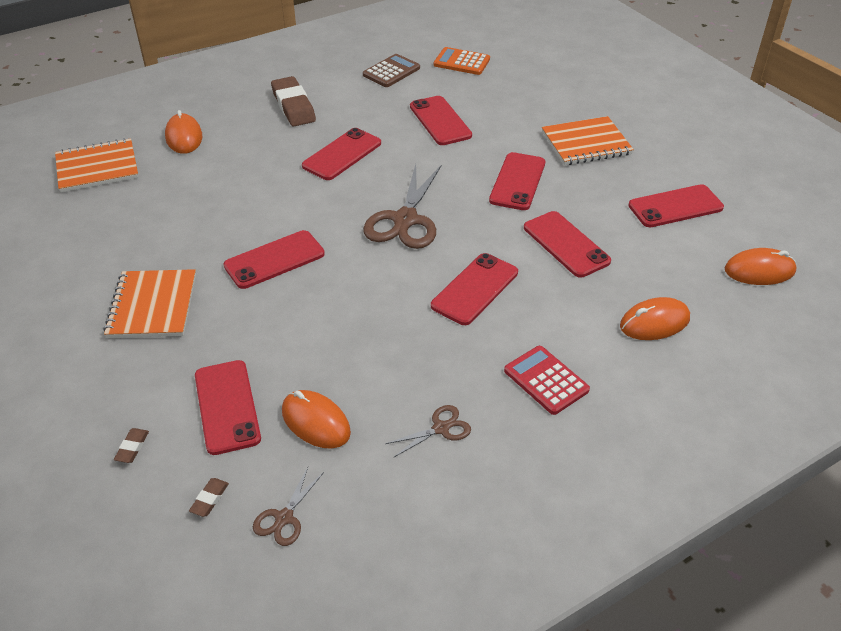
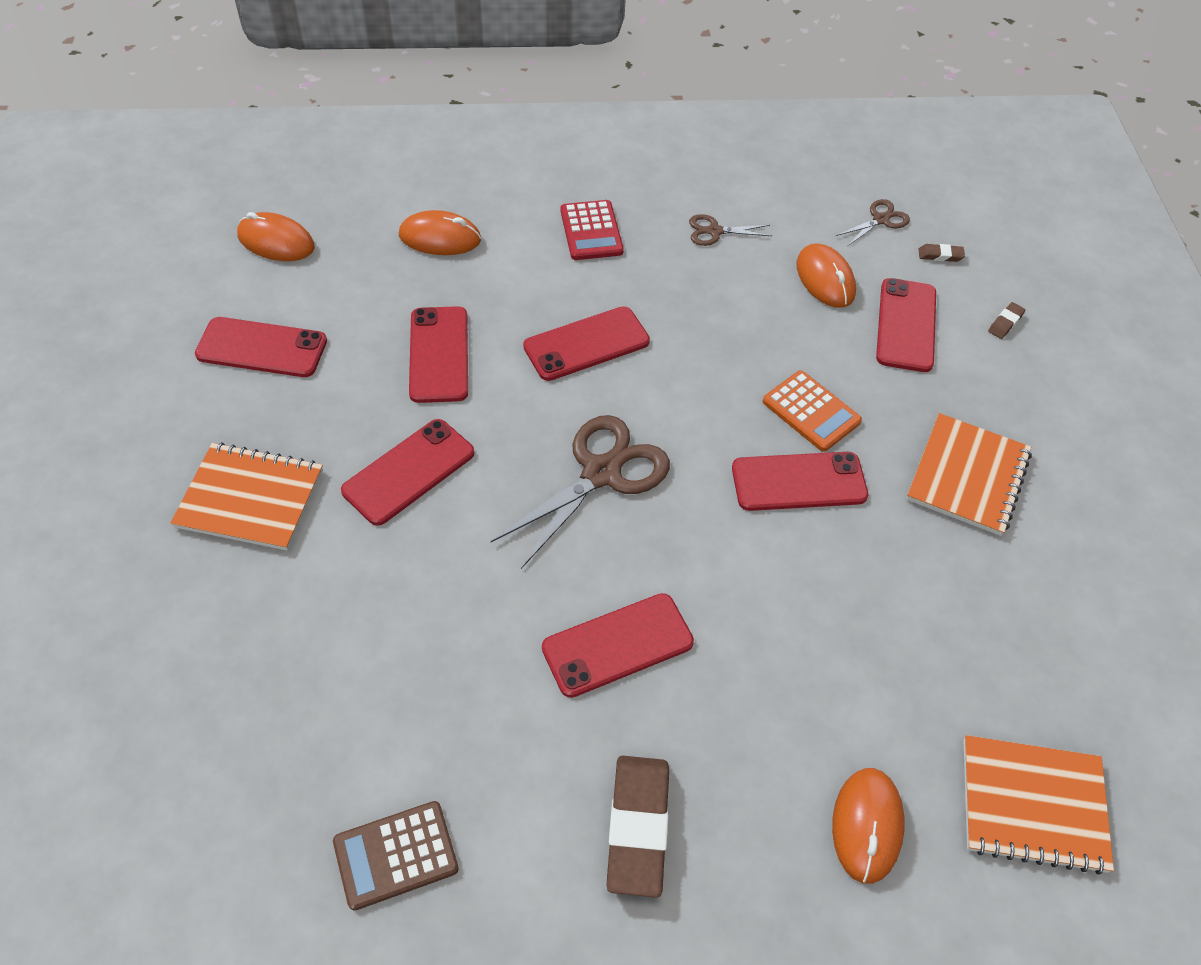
camera: 155 degrees left, 10 degrees up
(209, 499) = (940, 255): brown eraser -> brown eraser turned 45 degrees clockwise
(440, 121) = (415, 654): red phone -> none
(461, 62) = (244, 818): orange calculator -> orange calculator (811, 412)

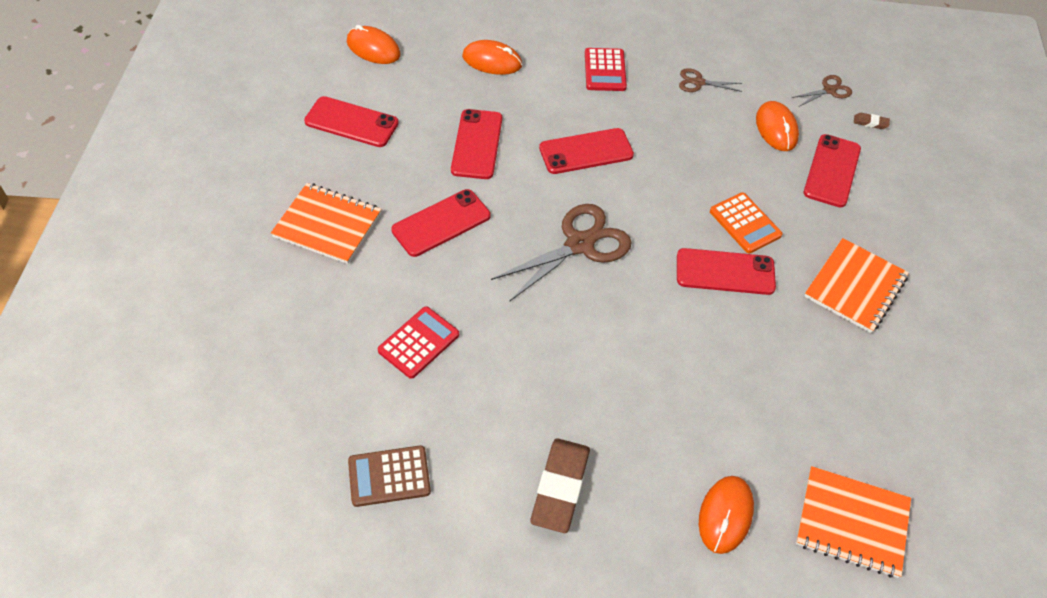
camera: 10 degrees right, 0 degrees up
(406, 649) = (419, 343): none -> red calculator
(617, 645) = (569, 364): red phone -> none
(1005, 323) = (910, 180): brown eraser -> none

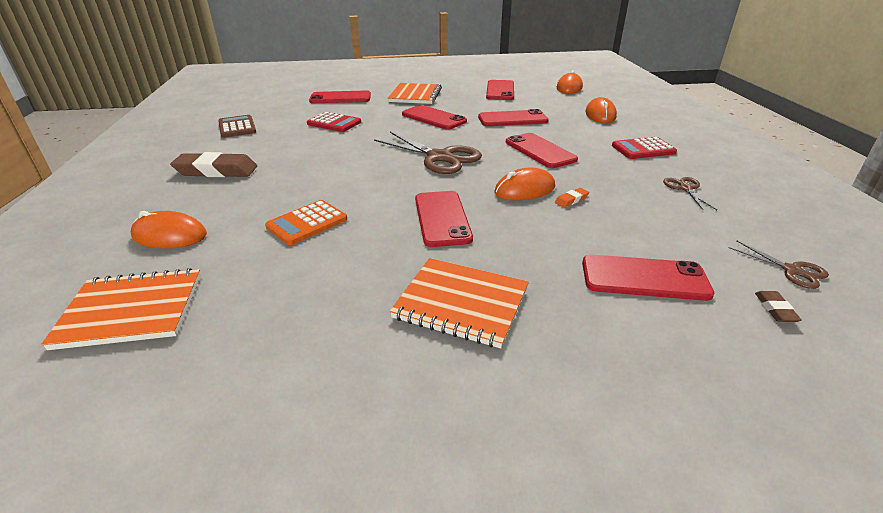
camera: 80 degrees right, 20 degrees down
(295, 326) = (340, 98): none -> red phone
(705, 167) = (571, 200): none -> orange eraser
(745, 223) = (512, 225): orange calculator -> orange calculator (307, 223)
(776, 129) = (672, 235): orange mouse -> orange mouse (524, 190)
(852, 523) = (131, 310): orange notebook -> orange notebook turned 75 degrees clockwise

